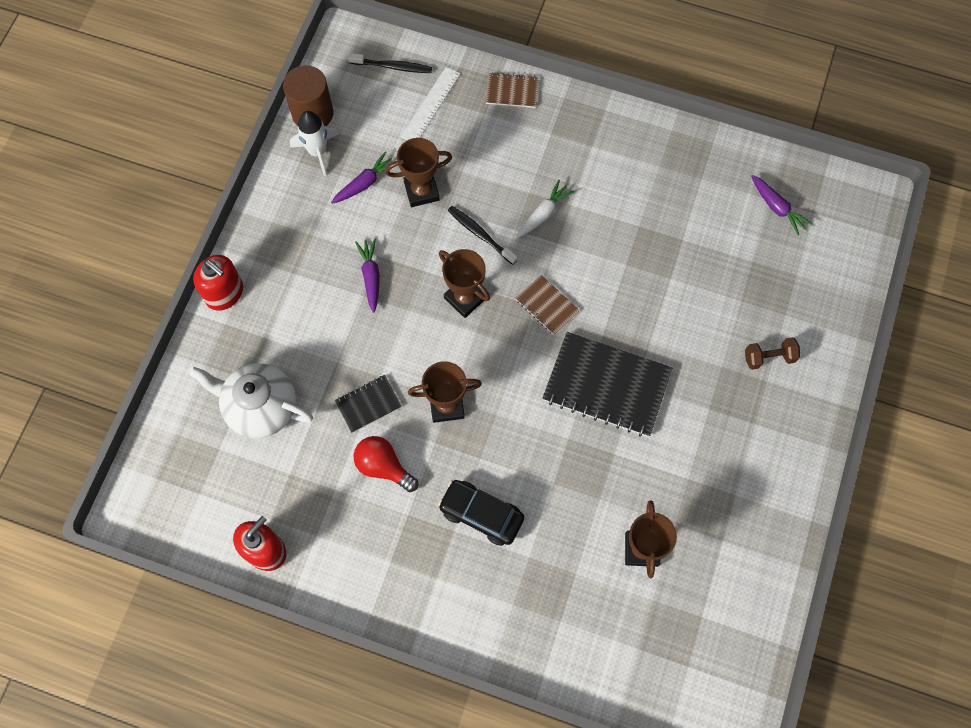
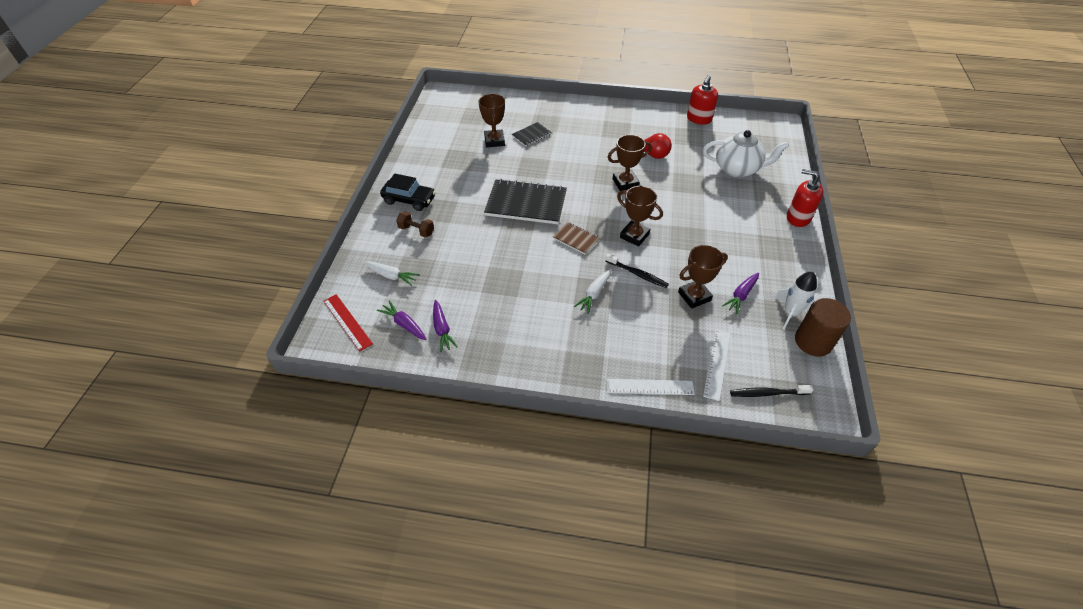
camera: 170 degrees right, 20 degrees down
(368, 404) = (673, 178): black notebook -> black notebook (531, 135)
(371, 276) = (705, 239): purple carrot -> purple carrot (442, 330)
(481, 514) = (588, 143): black car -> black car (409, 200)
(511, 91) = (650, 387): brown notebook -> white ruler
(769, 357) = (416, 231): brown dumbbell -> brown dumbbell turned 45 degrees clockwise
(798, 282) = (391, 276): none -> white carrot
(846, 222) = (347, 322): none -> red ruler

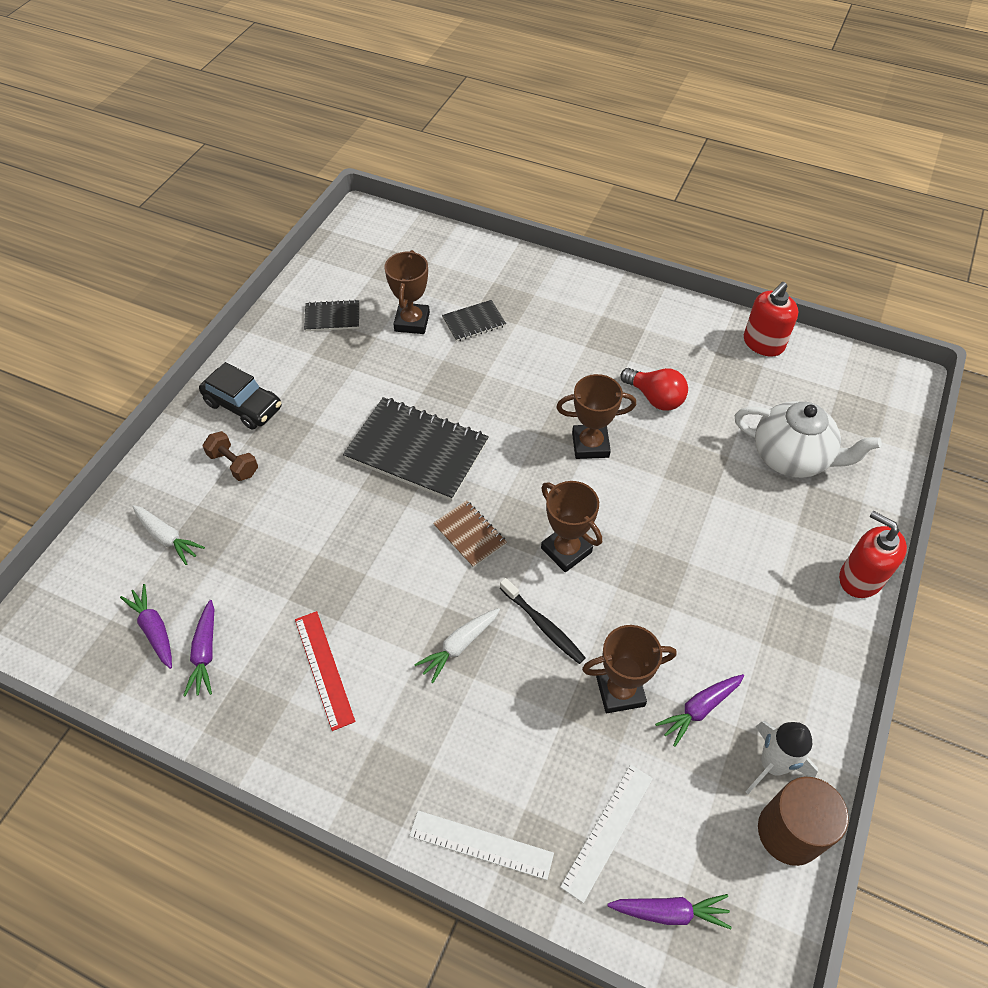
camera: 15 degrees right, 5 degrees up
(347, 322) = (76, 604): red ruler -> red ruler (324, 669)
(444, 146) = (332, 317): none -> black notebook
(767, 393) = (670, 912): black toothbrush -> purple carrot

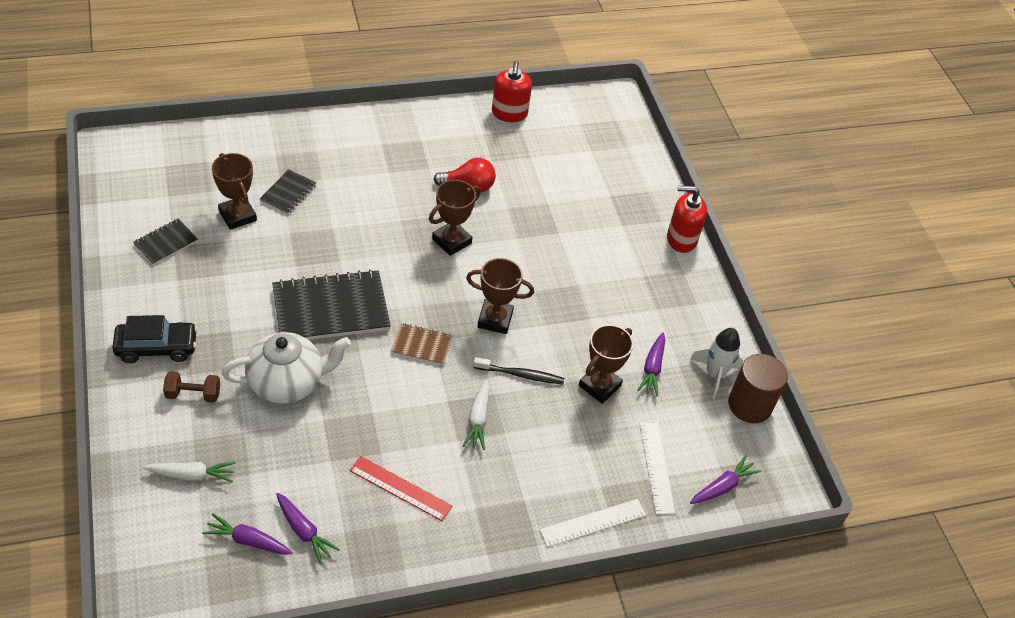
camera: 45 degrees left, 5 degrees down
(792, 457) = (586, 183): white teapot -> white teapot (287, 382)

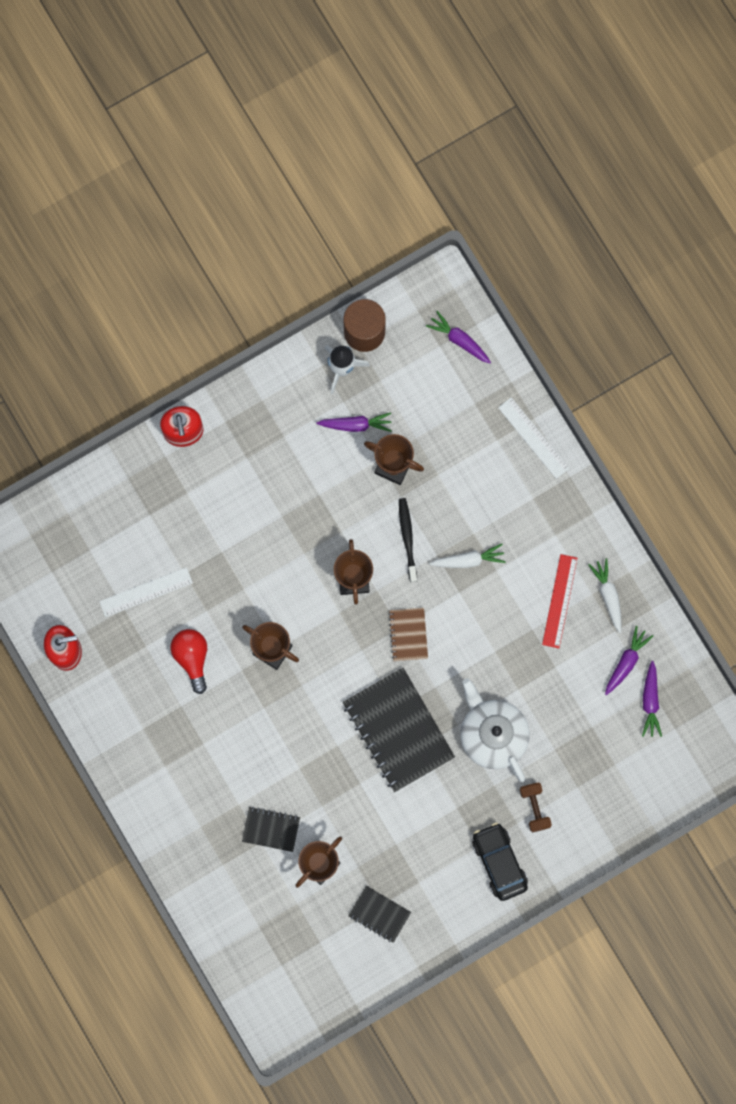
camera: 100 degrees left, 30 degrees up
(192, 475) = (610, 771): white carrot -> white carrot (608, 595)
(656, 467) = (461, 398): white ruler -> white ruler (146, 592)

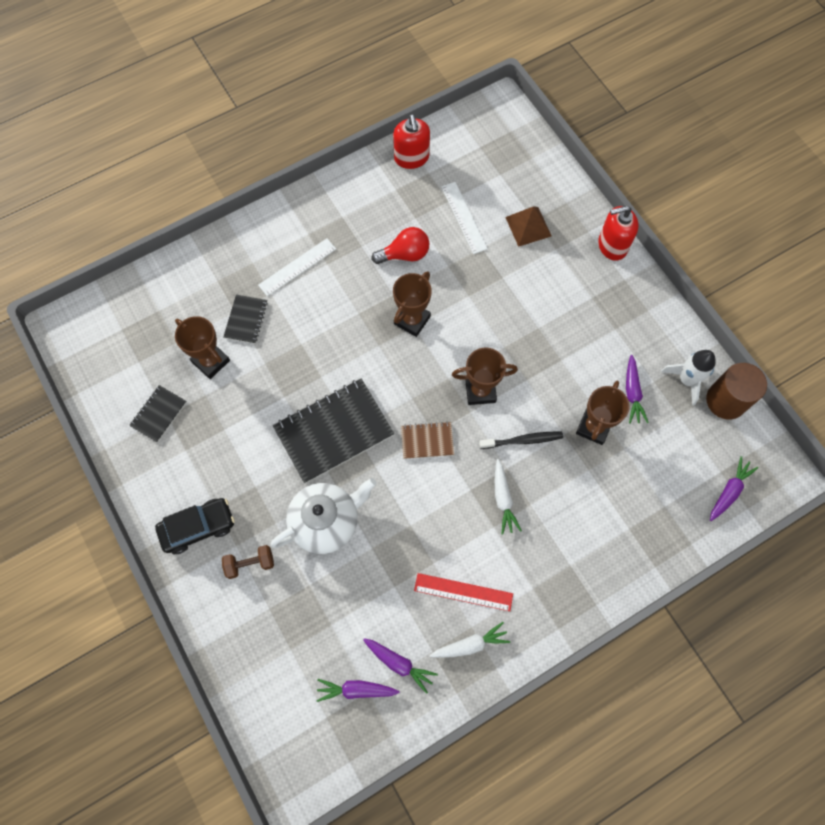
camera: 90 degrees right, 10 degrees down
(158, 521) = (528, 226): none -> brown pyramid
(533, 438) = (634, 566): white ruler -> white ruler (297, 267)

